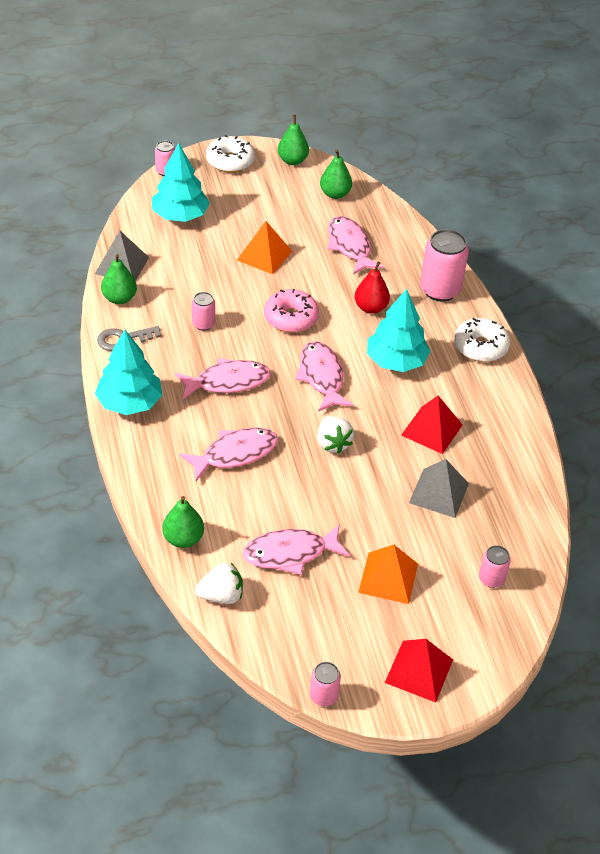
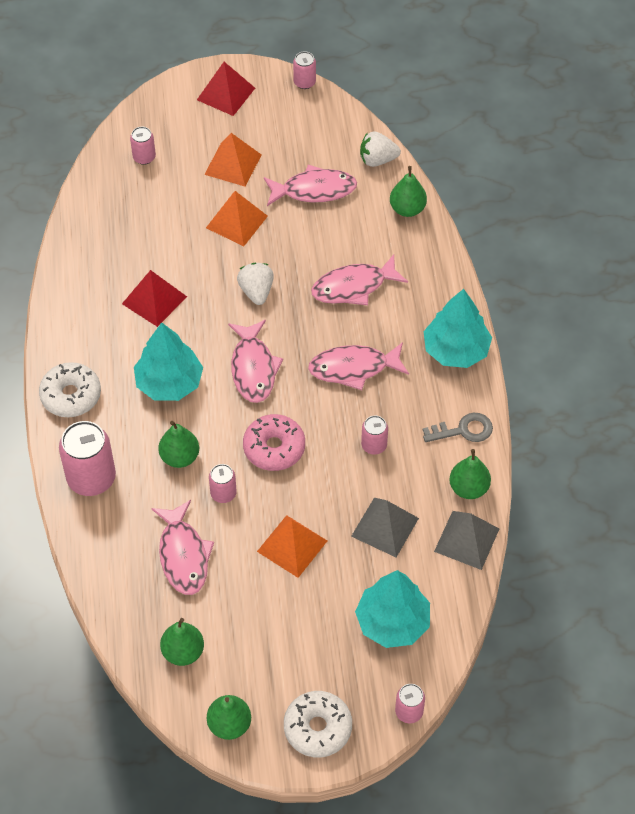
camera: 170 degrees left, 10 degrees up
(327, 285) = (223, 493): none -> pink can
(368, 512) = (236, 222): none -> orange pyramid
(370, 308) = (180, 457): red pear -> green pear
(439, 493) = (166, 235): grey pyramid -> grey pyramid (385, 527)

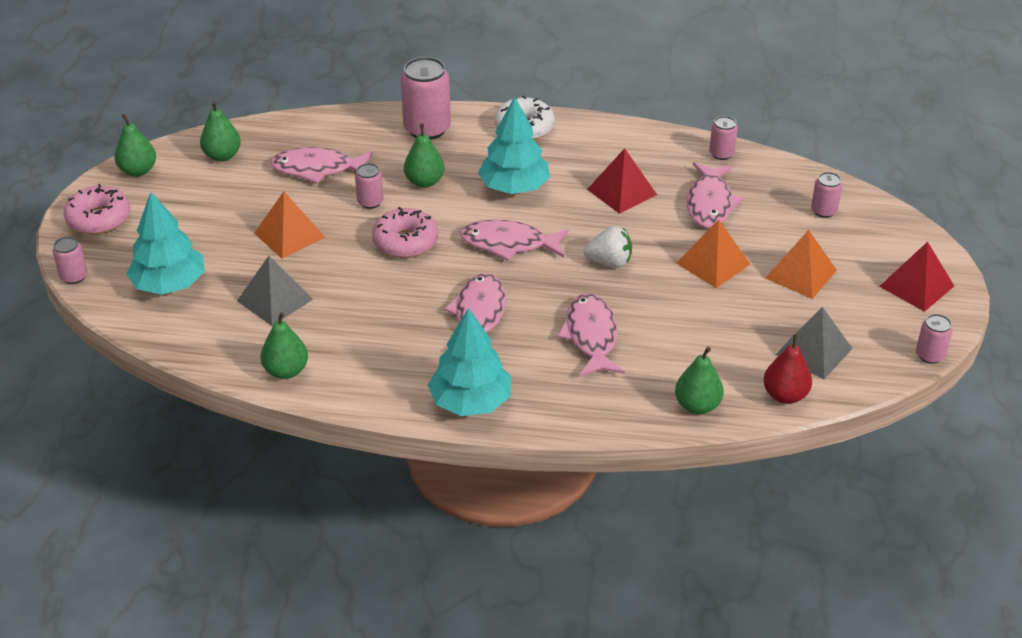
camera: 105 degrees right, 15 degrees down
(314, 190) = (746, 331): pink fish -> pink fish (710, 203)
(317, 728) = (99, 219): white donut -> pink donut
(374, 445) = (374, 311): pink can -> pink can (721, 154)
(377, 160) = (785, 395): white strawberry -> red pear
(464, 430) = (360, 384): grey key -> none
(467, 540) = (226, 355): grey pyramid -> grey pyramid (814, 351)

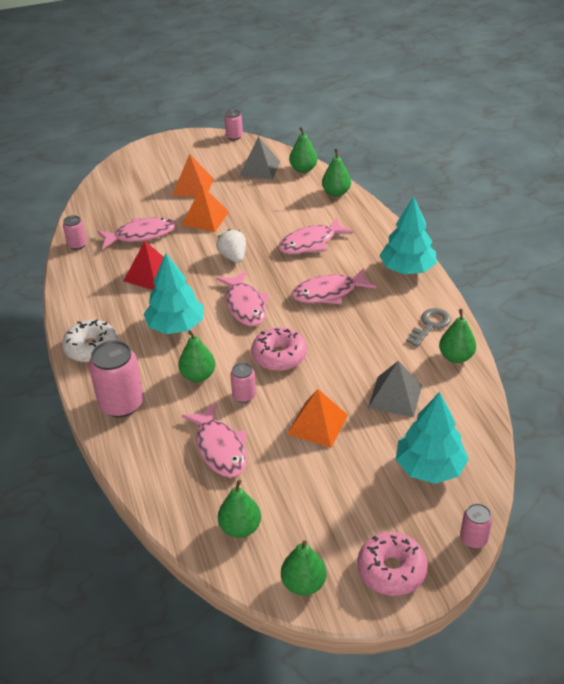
camera: 115 degrees left, 0 degrees up
(353, 374) = (430, 325): none -> grey key
(785, 395) = (303, 169): red pear -> green pear
(823, 211) = (122, 192): pink can -> none
(916, 286) = (176, 150): red pyramid -> none

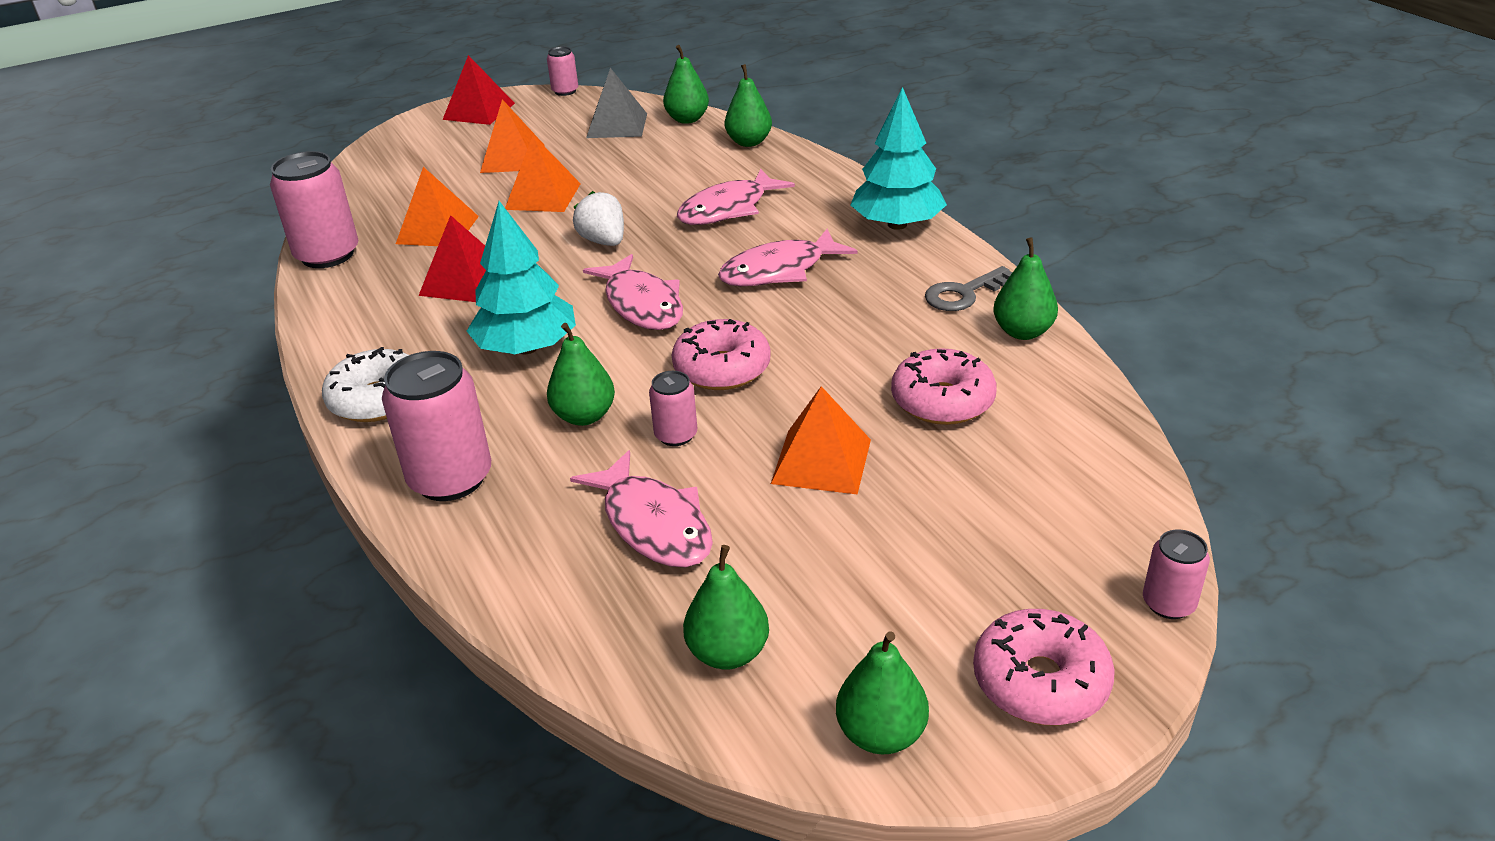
camera: 10 degrees left, 5 degrees down
(77, 245) = (327, 255): pink can -> pink can, size x1.90
(141, 235) = (437, 229): pink fish -> orange pyramid
(179, 146) = (479, 111): none -> red pyramid
(395, 396) = (942, 401): grey pyramid -> pink donut
(429, 467) = (1043, 500): turquoise tree -> none
(430, 325) = (963, 294): grey key -> grey key turned 150 degrees counterclockwise

